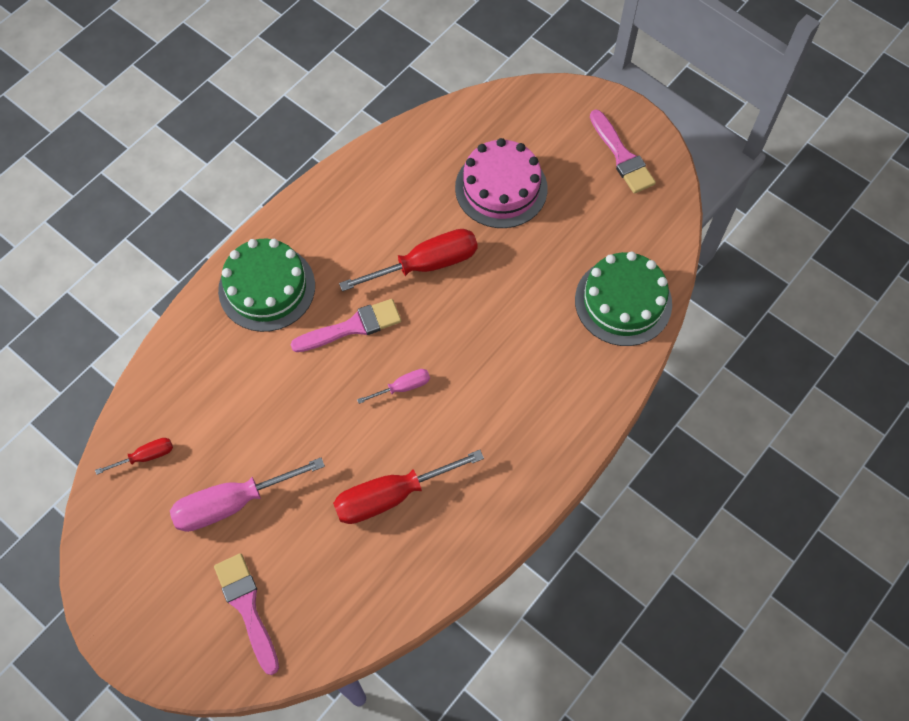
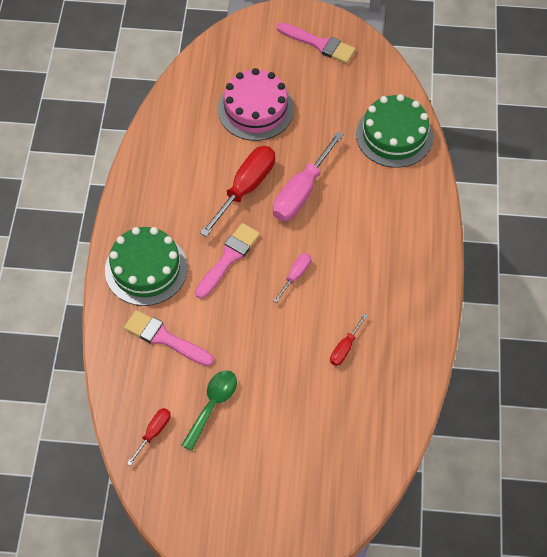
camera: 35 degrees left, 5 degrees down
(219, 467) = (212, 405): none -> green spoon
(232, 503) = (241, 422): pink screwdriver -> pink screwdriver (301, 192)
(247, 607) = (308, 480): pink brush -> pink brush (165, 338)
(391, 495) = (345, 348): red screwdriver -> red screwdriver, size x0.51

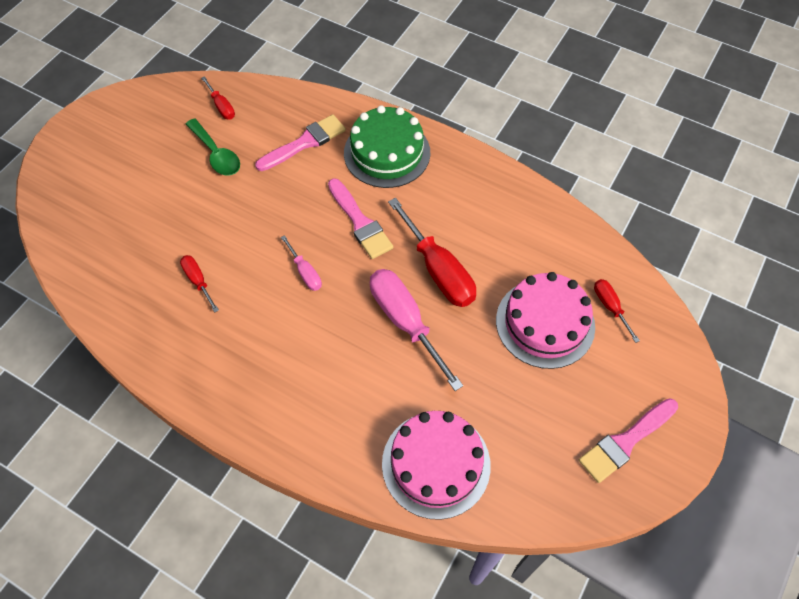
camera: 115 degrees right, 0 degrees up
(221, 76) = (610, 307): none -> red screwdriver
(394, 135) = (436, 464): green cake -> pink cake

